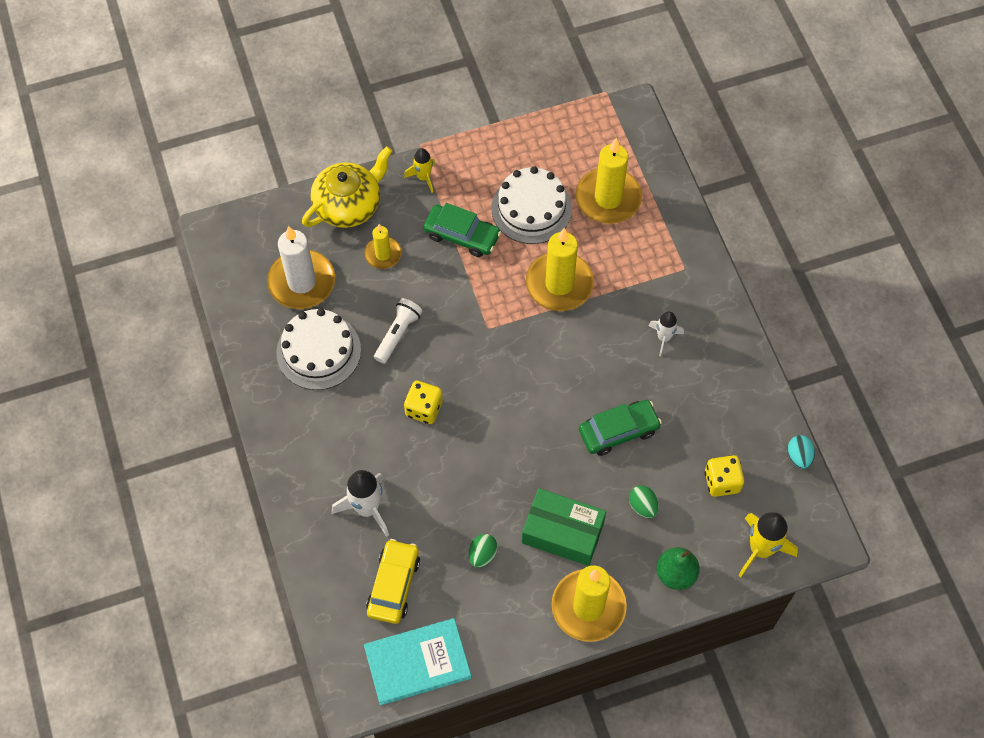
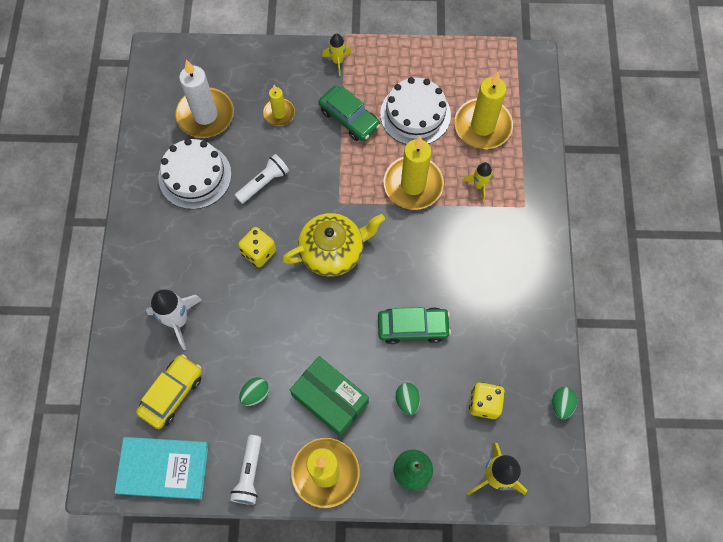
camera: 20 degrees right, 5 degrees up
(348, 205) = (268, 65): yellow teapot -> yellow teapot (333, 251)
(510, 635) = (249, 473): none -> white flashlight
(629, 262) = (479, 185): none -> yellow rocket
(664, 338) = (483, 260): white rocket -> none
(799, 456) = (561, 405): turquoise egg -> green egg

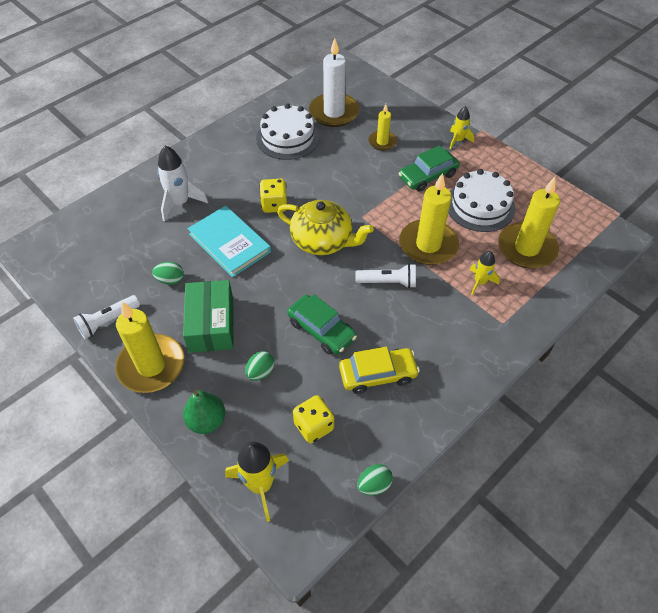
camera: 45 degrees right, 15 degrees down
(163, 468) = (68, 273): turquoise book -> turquoise book (229, 243)
(172, 393) = (125, 238): yellow car -> yellow car (377, 374)
(264, 183) = (325, 171): white flashlight -> white flashlight (388, 282)
(349, 118) = (427, 176): green car -> green car turned 60 degrees clockwise

